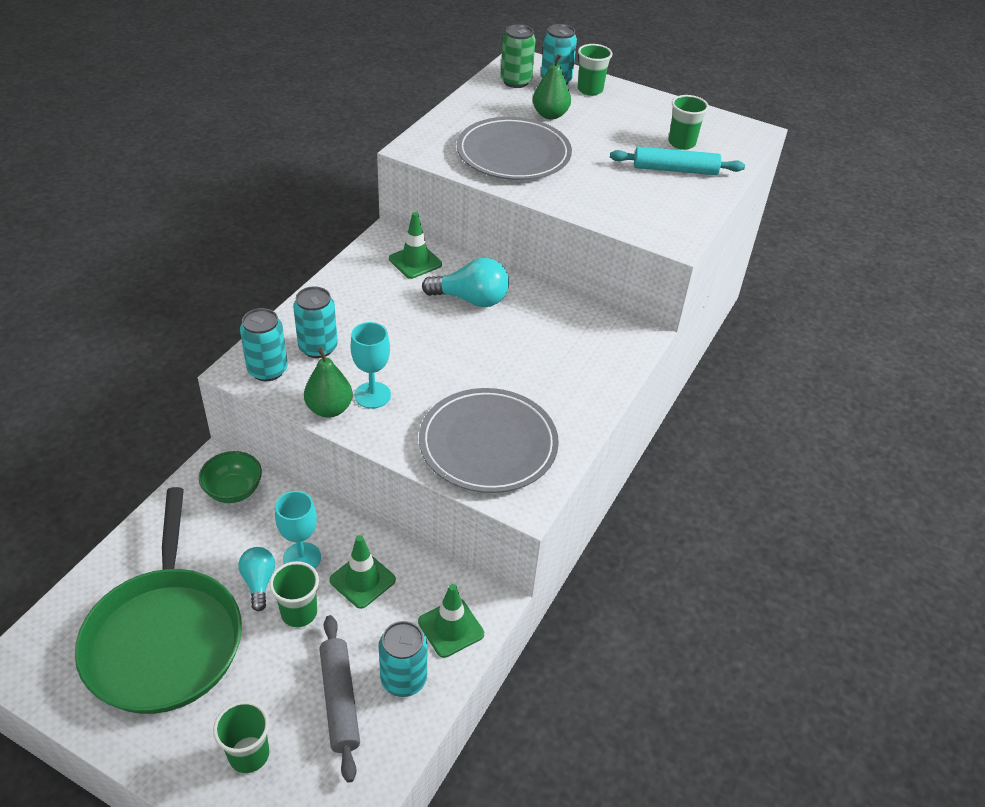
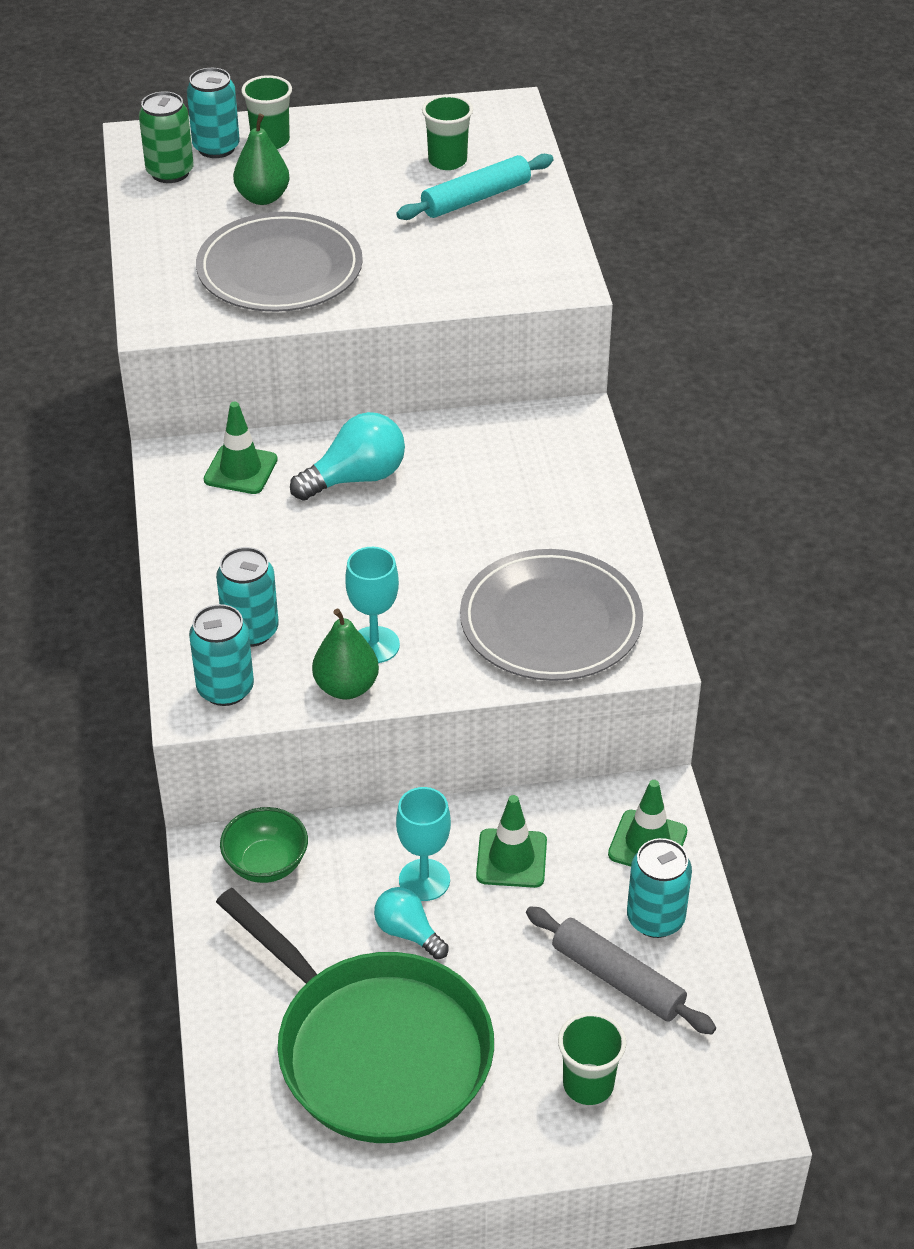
camera: 35 degrees left, 0 degrees up
(299, 613) = (484, 932): green cup -> none

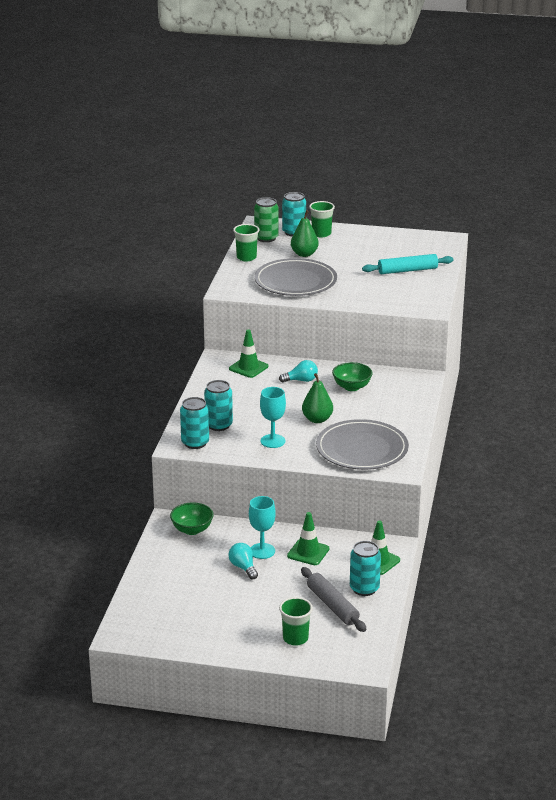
camera: 20 degrees right, 15 degrees down
(346, 687) = (250, 453): green pear -> green pear (317, 419)
(356, 478) = (301, 380): turquoise light bulb -> turquoise light bulb, size x0.63
(376, 1050) = (204, 604): green pan -> none
(447, 161) = (403, 254): green cup -> green cup (246, 257)
(458, 472) = (352, 387): none -> green bowl

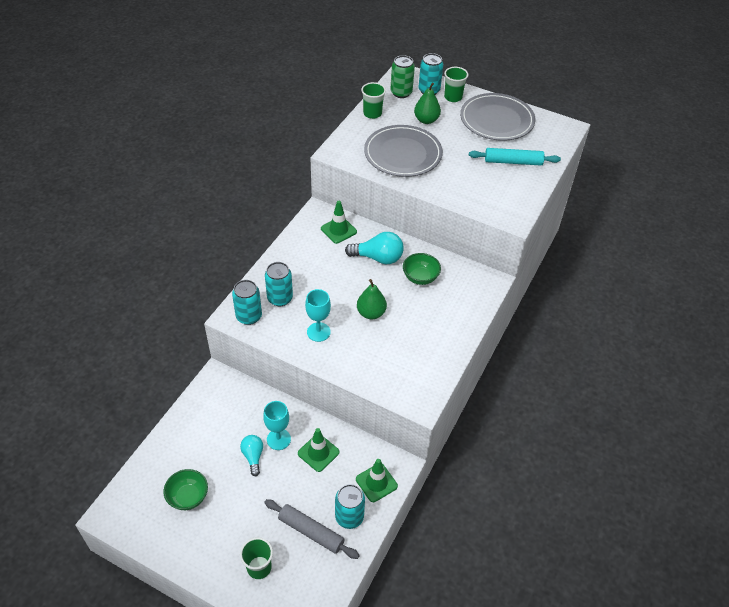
camera: 15 degrees right, 20 degrees up
(192, 530) = (230, 394): green bowl -> green bowl (188, 497)
(301, 380) = (378, 258): turquoise light bulb -> turquoise light bulb, size x1.59
(332, 605) = (311, 532): grey rolling pin -> grey rolling pin turned 45 degrees counterclockwise
(362, 449) = (395, 364): grey plate -> grey plate (496, 120)

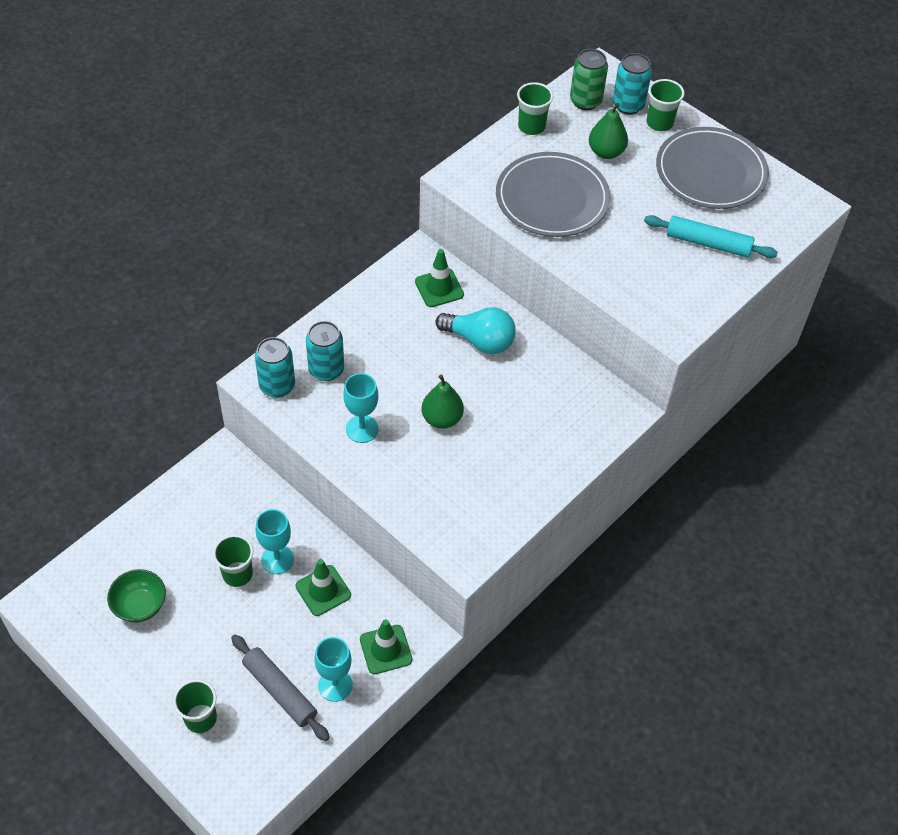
camera: 15 degrees right, 5 degrees up
(253, 456) = (237, 574): turquoise light bulb -> green cup
(349, 517) = (335, 685): turquoise can -> turquoise goblet
(420, 277) = (528, 383): green bowl -> none

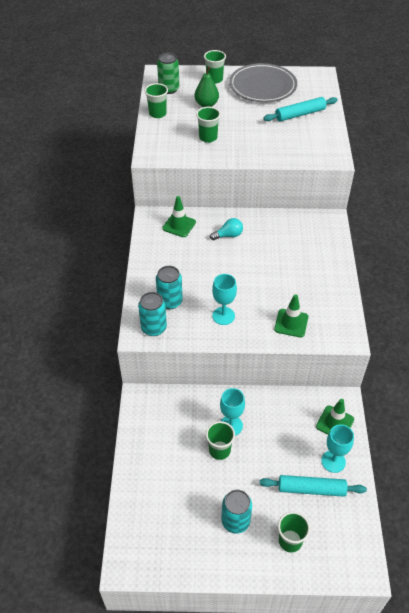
camera: 40 degrees left, 5 degrees down
(140, 606) = (187, 512): green bowl -> none
(280, 691) = (311, 489): grey rolling pin -> turquoise rolling pin
(323, 590) = (272, 421): green traffic cone -> green traffic cone (291, 323)
(442, 418) = (255, 282): green pear -> none
(480, 341) = (228, 235): turquoise light bulb -> turquoise light bulb, size x0.63
(552, 198) = (208, 137): grey plate -> green cup
(628, 105) = (190, 80): turquoise can -> turquoise can (235, 521)

